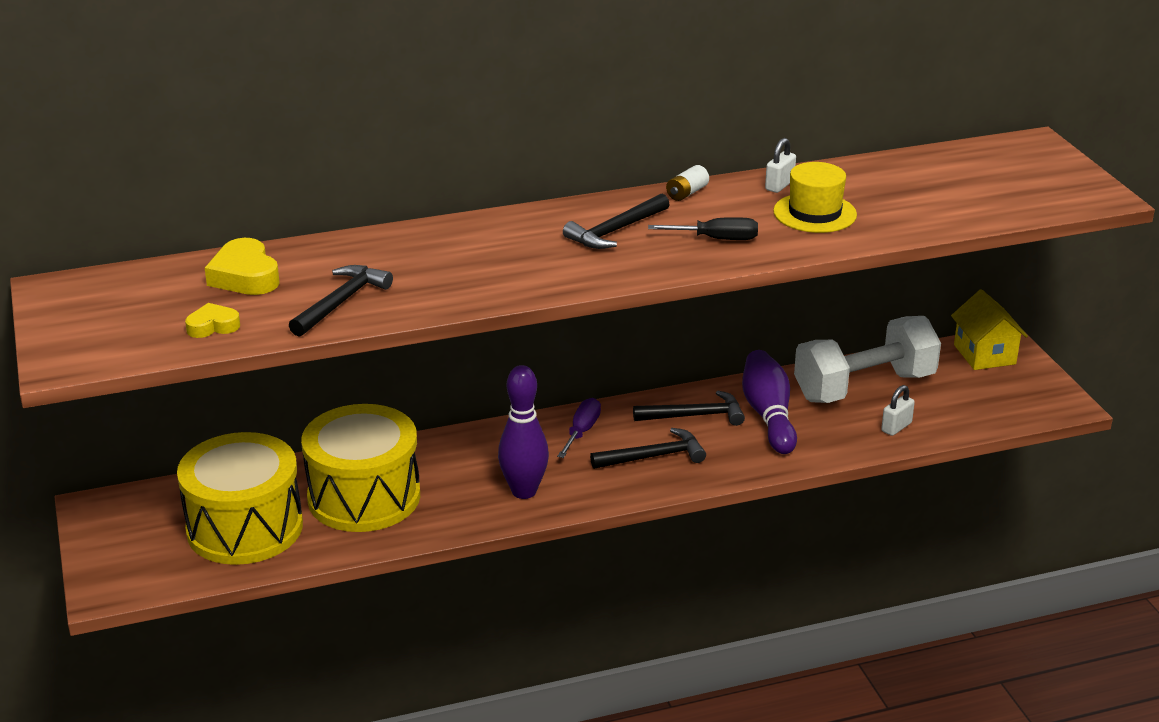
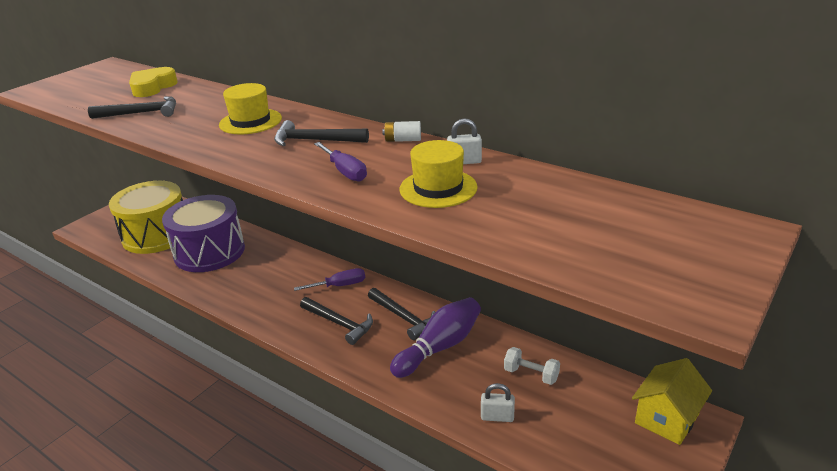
camera: 55 degrees right, 0 degrees up
(213, 326) = (89, 100): yellow heart -> none
(364, 497) = (209, 252): yellow drum -> purple drum
(497, 248) = (250, 121): none -> yellow hat
(524, 491) = (257, 295): purple bowling pin -> none
(717, 239) = (345, 172): black screwdriver -> purple screwdriver
(864, 387) = (531, 374): white dumbbell -> white dumbbell, size x0.42

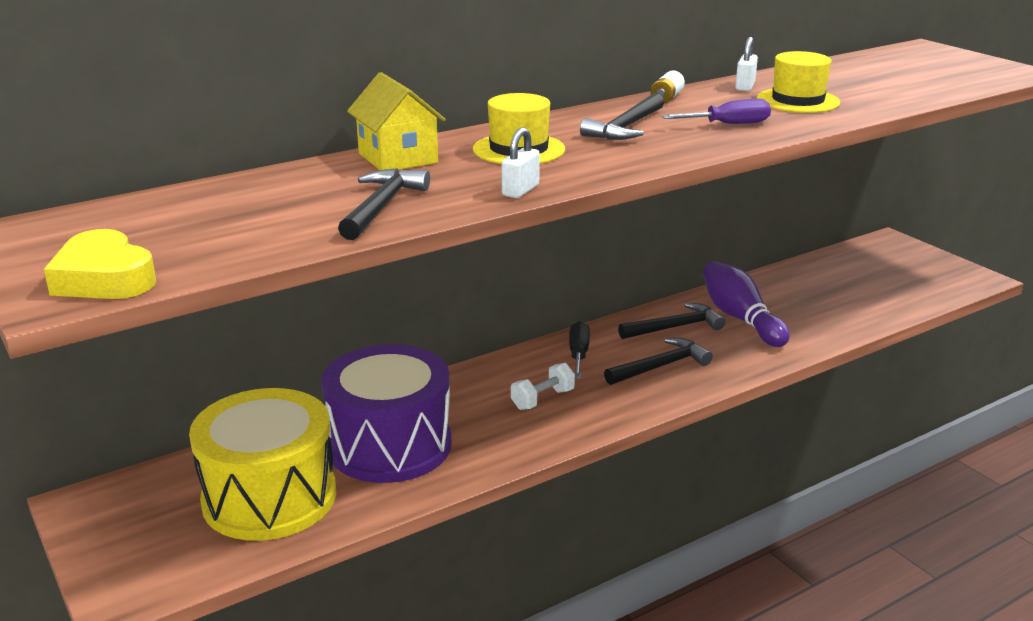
camera: 70 degrees left, 5 degrees down
(152, 87) = (254, 196): yellow heart -> yellow heart (104, 278)
(340, 285) = (578, 354): purple screwdriver -> black screwdriver
(497, 417) = (857, 313): white padlock -> white padlock (520, 190)
(531, 374) = (805, 286): white dumbbell -> white dumbbell (542, 399)
(666, 418) = (882, 250): yellow house -> yellow house (398, 158)

